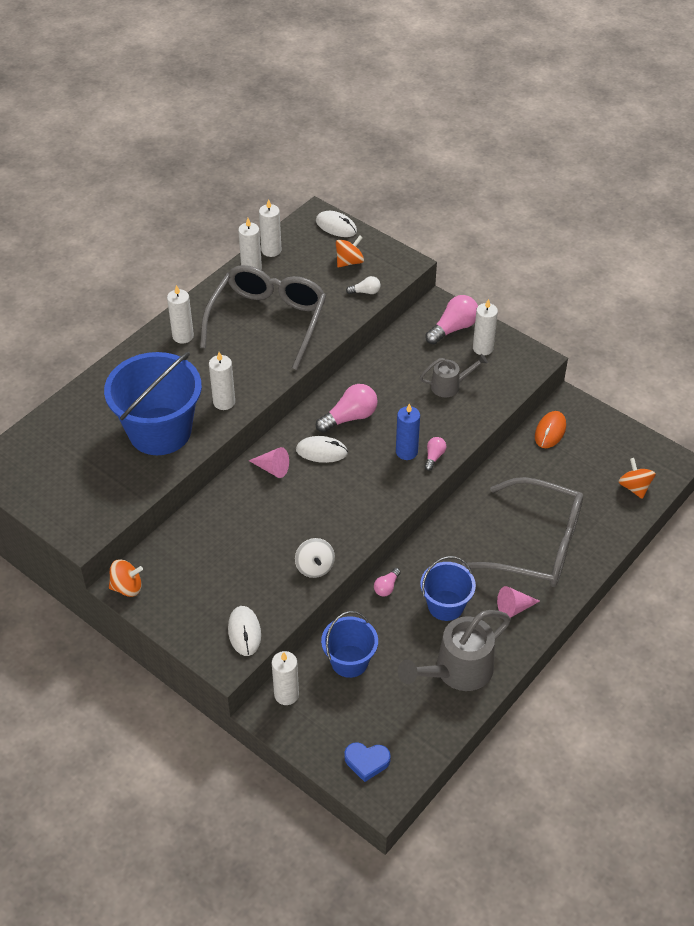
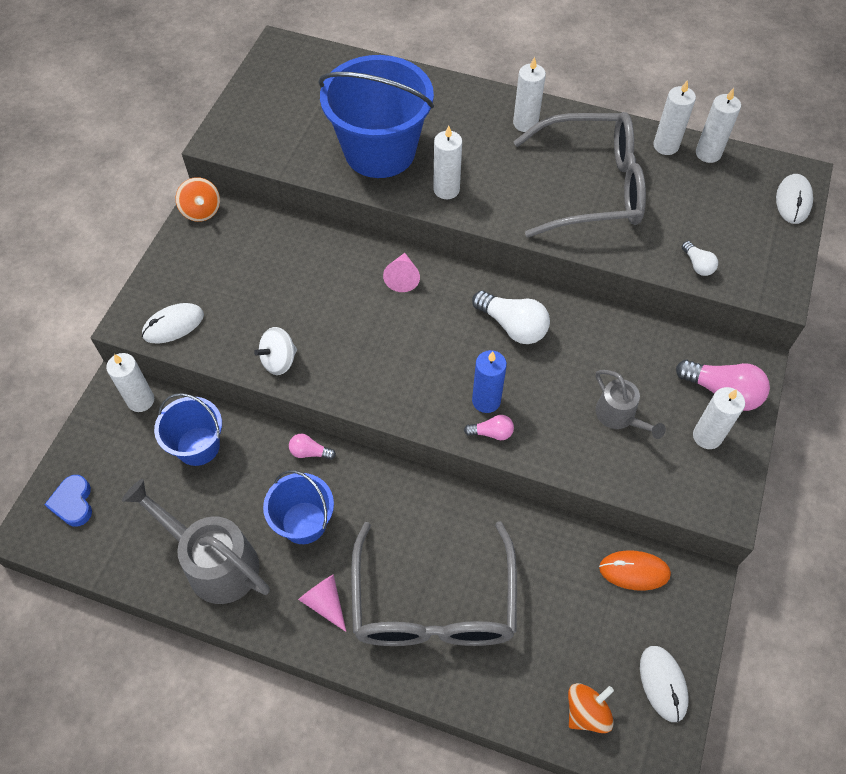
camera: 70 degrees right, 10 degrees up
(321, 451) = (447, 315): white mouse -> white mouse (663, 683)
(349, 262) = (739, 233): orange spinning top -> none
(350, 417) = (512, 326): pink light bulb -> white light bulb

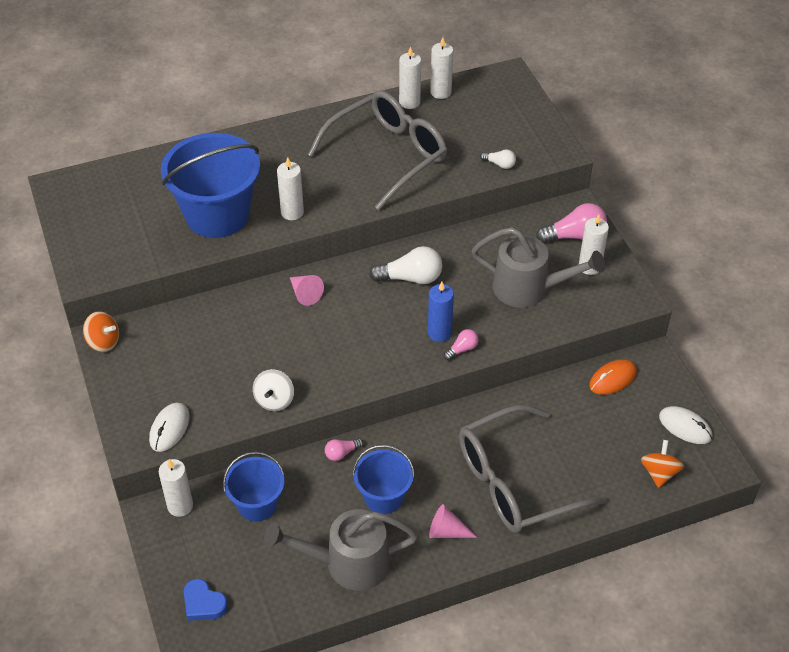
camera: 40 degrees left, 10 degrees down
(433, 604) = (515, 482): grey glasses -> grey glasses turned 105 degrees clockwise
(525, 123) = (302, 139): white candle -> none
(619, 417) = (529, 289): grey watering can -> grey watering can, size x1.74
(793, 201) = (519, 93): white mouse -> none

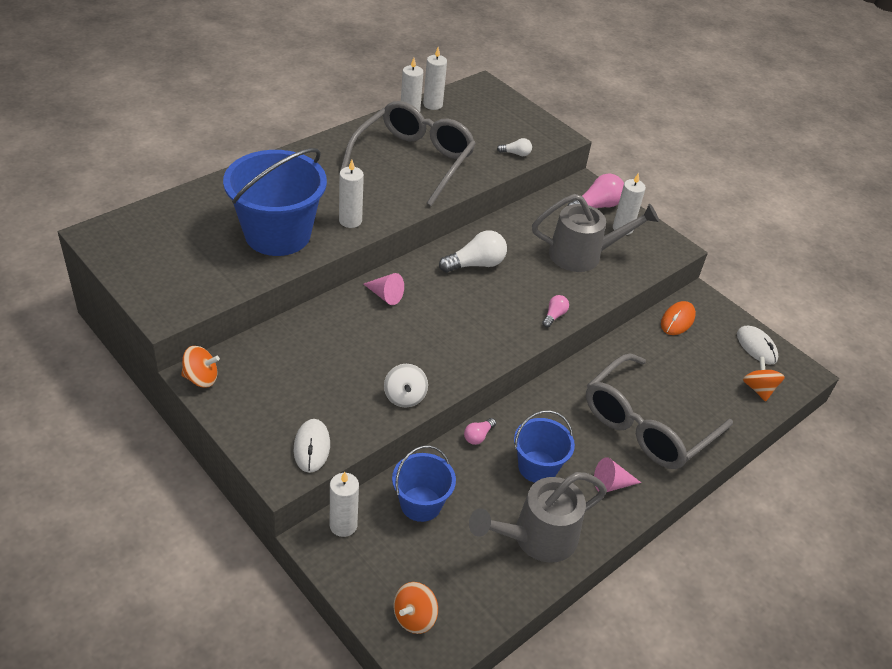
camera: 25 degrees left, 5 degrees down
(203, 603) = (414, 617): blue heart -> orange spinning top
(439, 333) = (526, 306): blue candle -> none
(685, 427) = (756, 347): white mouse -> white mouse turned 45 degrees clockwise

